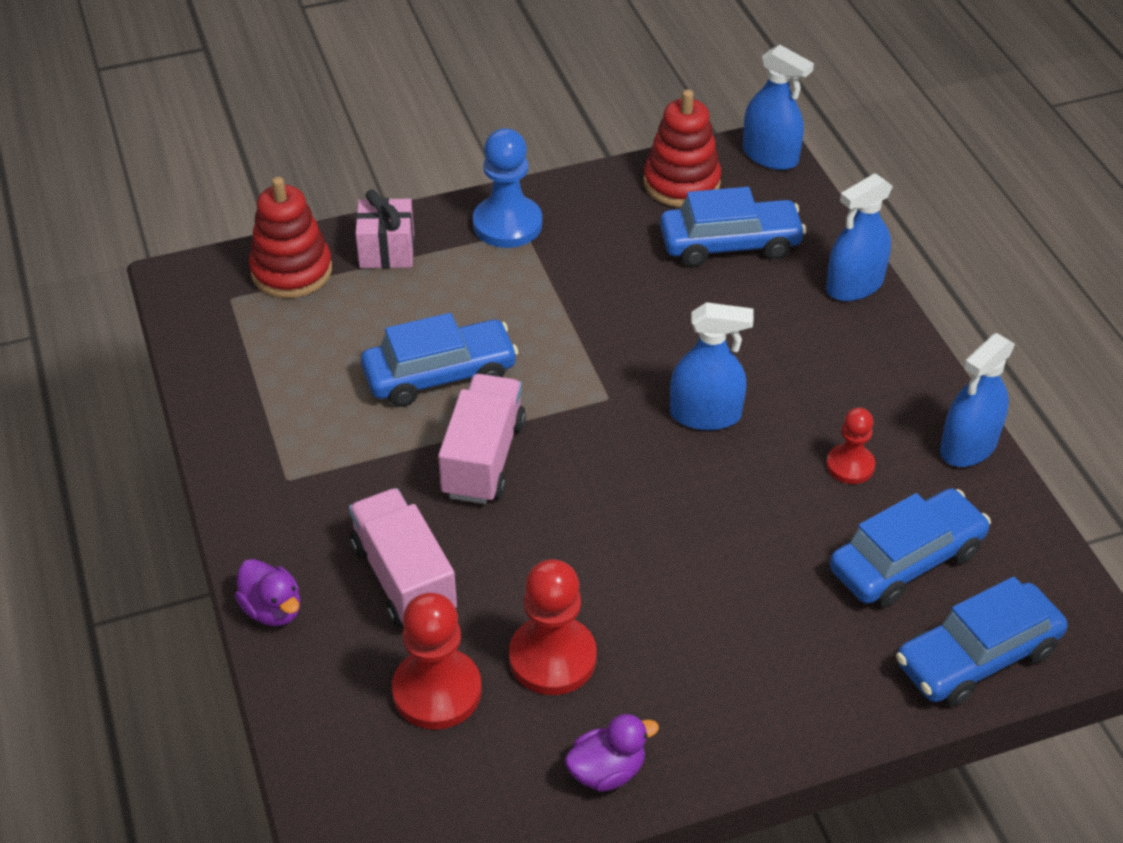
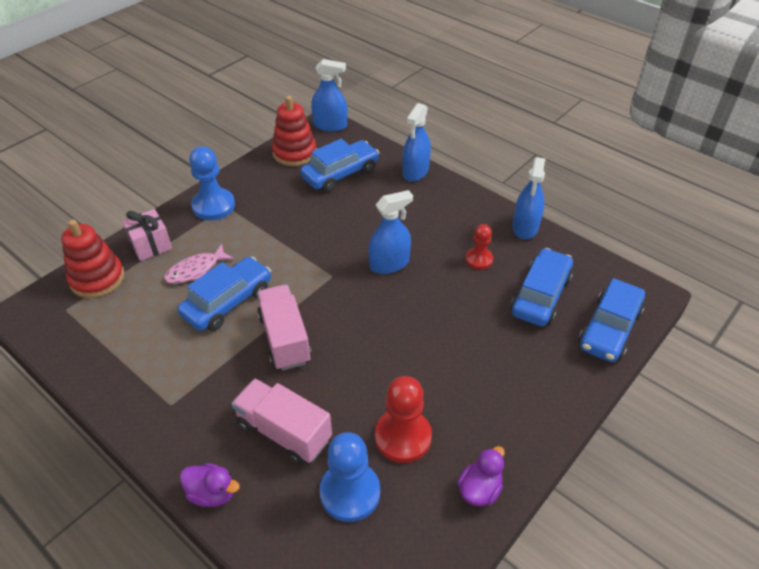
camera: 30 degrees left, 0 degrees up
(425, 311) = (196, 270): none -> pink fish
(437, 691) = (350, 492): red pawn -> blue pawn

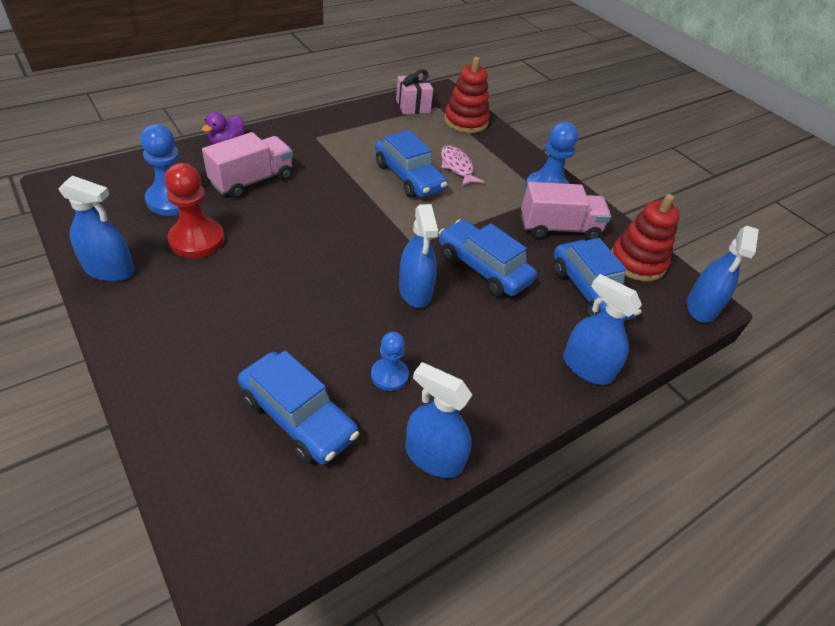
camera: 100 degrees right, 0 degrees up
(151, 245) = (498, 149): pink gift -> pink gift (413, 106)
(285, 339) = (348, 199): pink truck -> pink truck (559, 228)
(479, 259) = (389, 375): red pawn -> blue pawn
(479, 489) = (109, 270): purple duck -> blue spray bottle
(609, 329) = (201, 471): blue car -> blue car (483, 268)

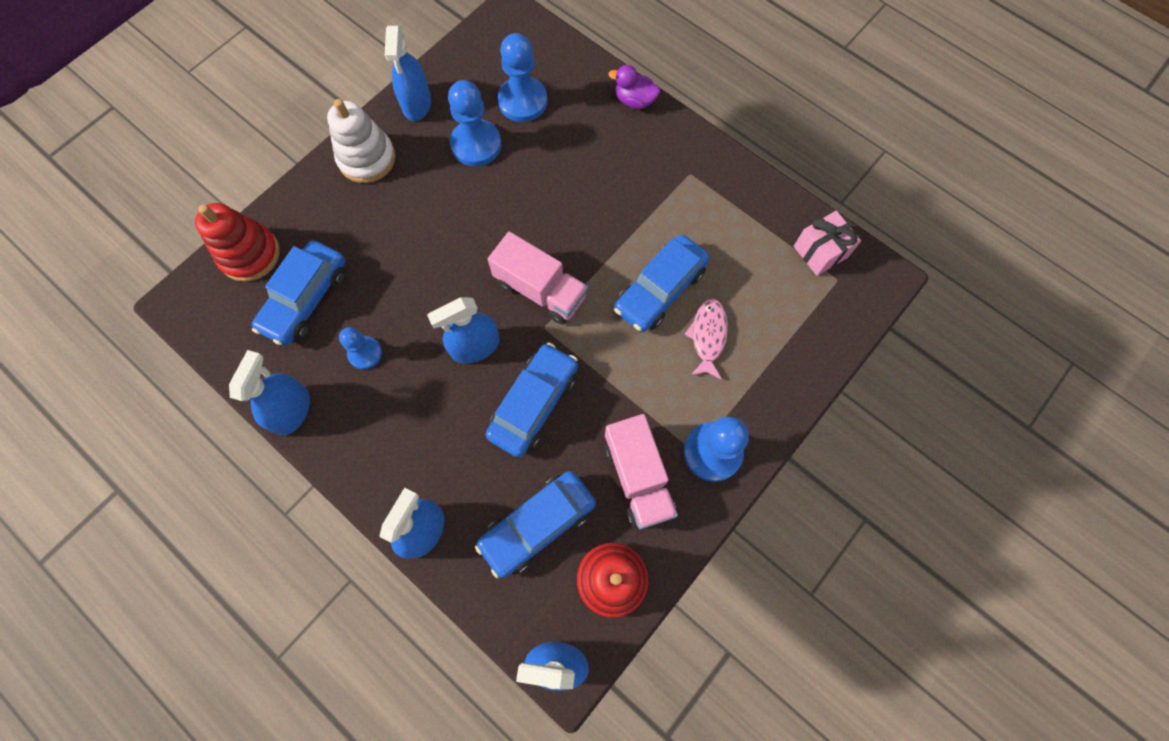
camera: 80 degrees right, 25 degrees up
(147, 324) = (367, 159): none -> white stacking toy
(197, 240) = (476, 144): red pawn -> blue pawn
(252, 181) = (581, 149): pink truck -> pink truck (540, 290)
(457, 167) = (708, 336): pink fish -> pink fish turned 45 degrees counterclockwise
(466, 121) = (820, 323): red stacking toy -> red stacking toy (250, 254)

